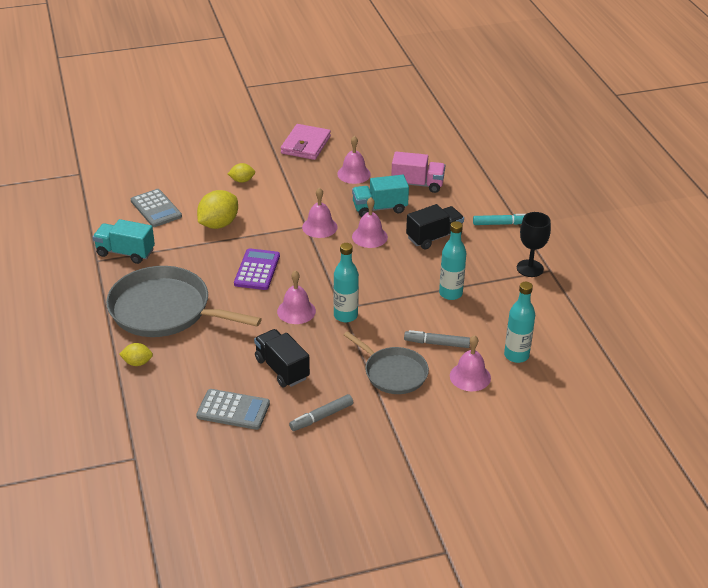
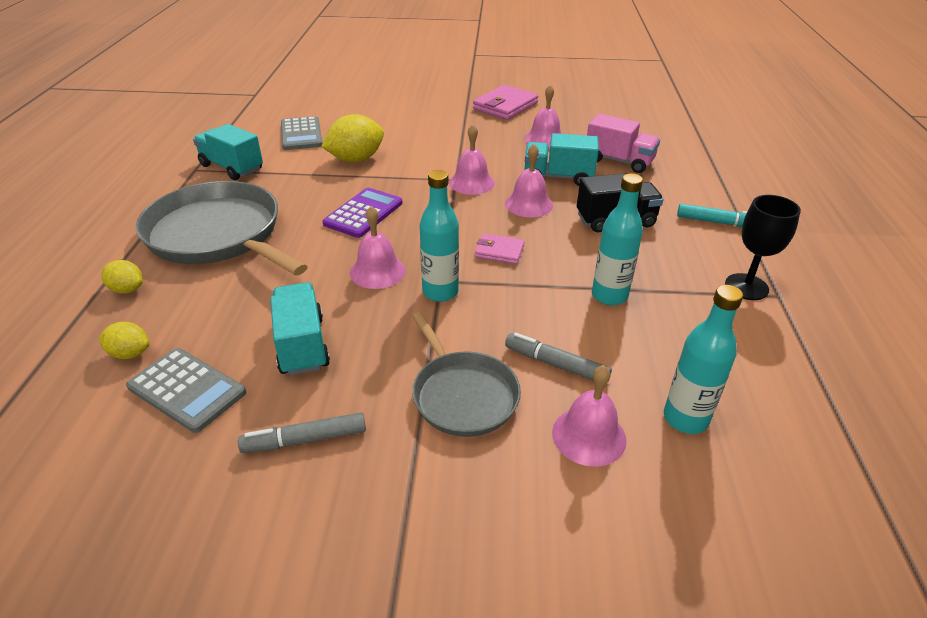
camera: 20 degrees right, 0 degrees up
(242, 180) = (413, 125): yellow lemon -> yellow lemon (130, 353)
(282, 369) = (302, 345): black truck -> turquoise truck
(368, 278) = (499, 251): none -> pink wallet

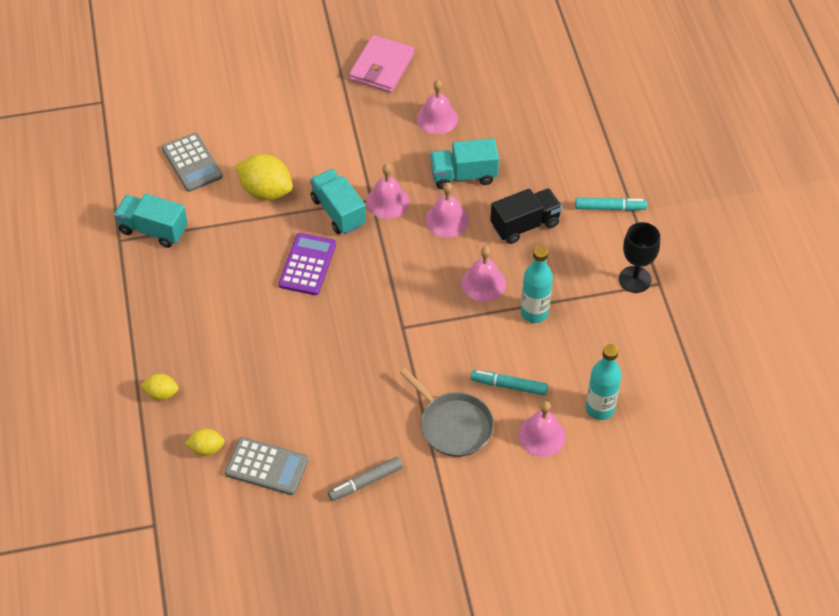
camera: 15 degrees left, 15 degrees up
(218, 235) = (196, 319): grey pan -> none
(302, 345) = (326, 412): turquoise truck -> turquoise truck (338, 212)
(356, 159) = (266, 191): yellow lemon -> yellow lemon turned 75 degrees clockwise
(377, 271) = (349, 329): pink bell -> pink bell (483, 283)
(440, 292) = (406, 339): turquoise bottle -> none
(499, 251) = (438, 284): pink wallet -> none
(556, 364) = (509, 385): grey marker -> turquoise marker
(619, 161) = (514, 139): pink truck -> none

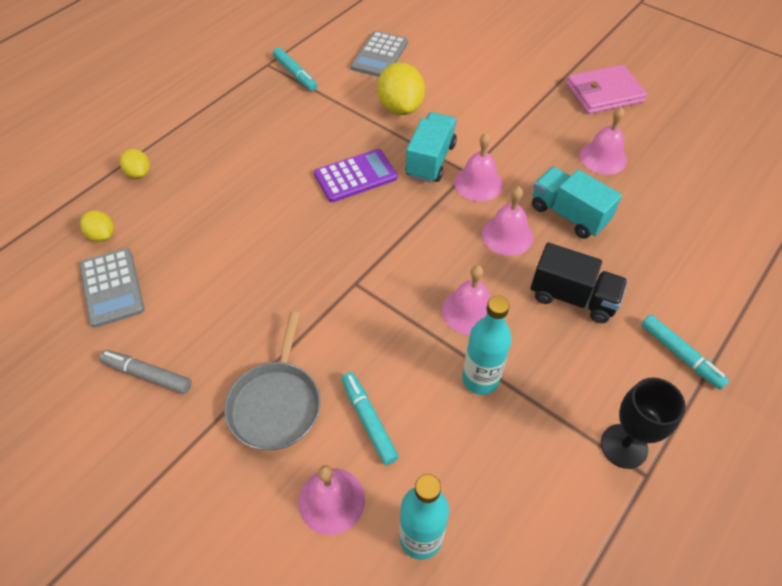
camera: 50 degrees right, 0 degrees up
(153, 230) = (295, 74): turquoise truck -> turquoise marker

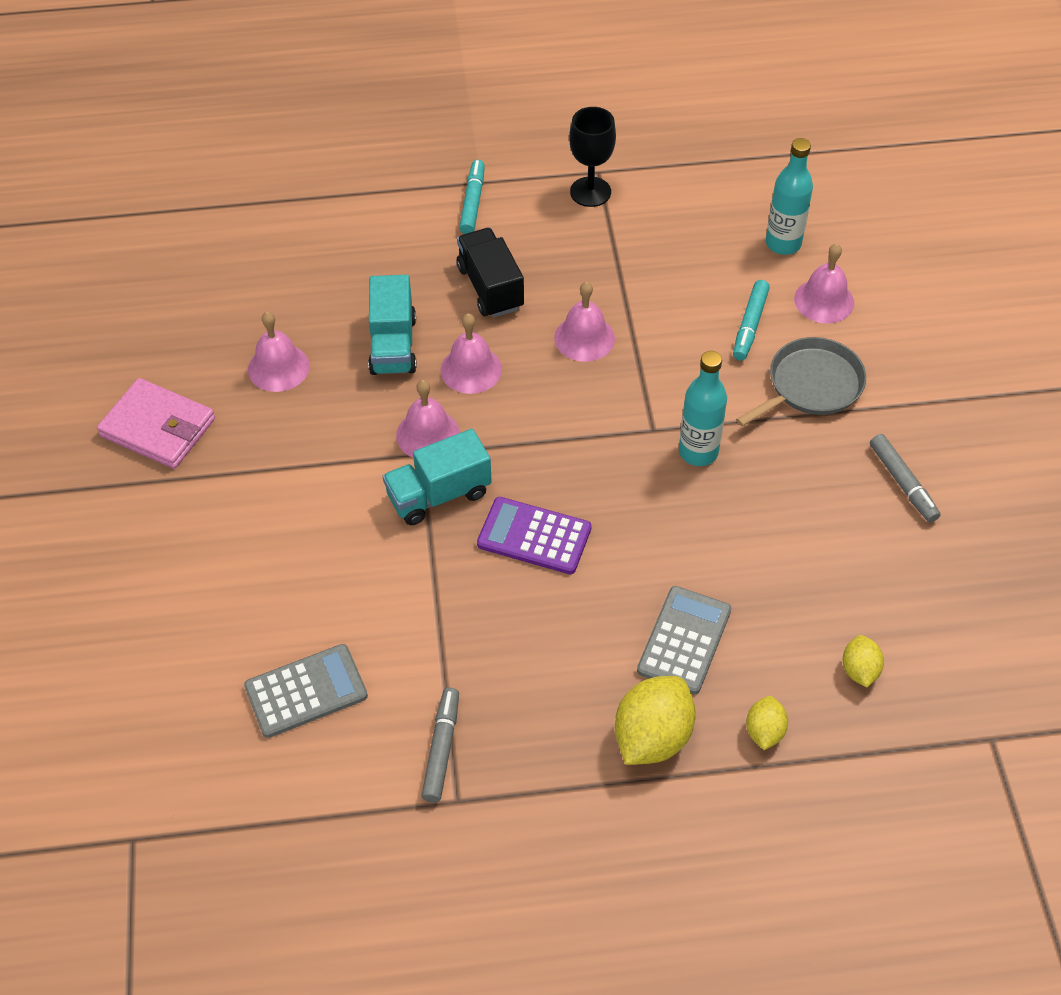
camera: 135 degrees left, 0 degrees up
(112, 287) = (885, 595): grey calculator -> grey calculator (684, 640)
(295, 74) = (442, 748): turquoise marker -> grey marker
(400, 107) = (384, 587): yellow lemon -> yellow lemon (652, 737)
(480, 379) = (636, 291): turquoise bottle -> turquoise bottle (698, 452)

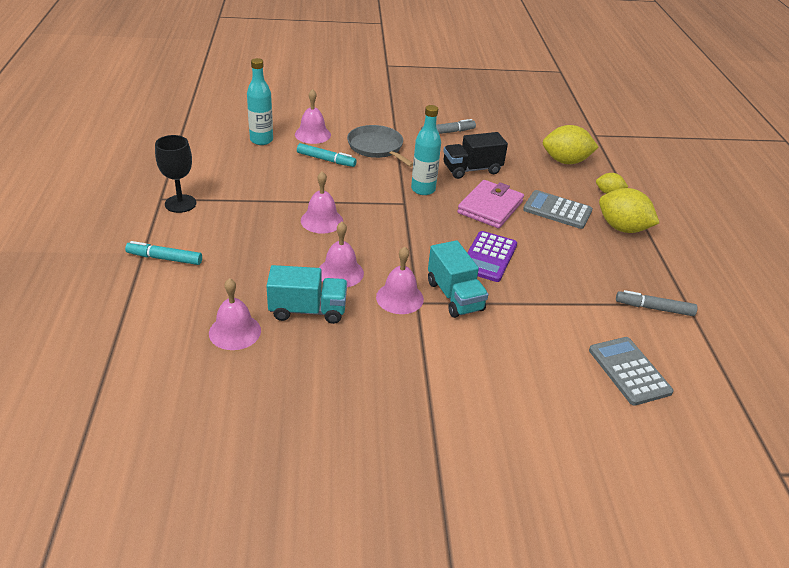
camera: 90 degrees left, 15 degrees down
(158, 427) = (376, 466): pink wallet -> pink wallet (490, 207)
(278, 367) = (317, 379): pink bell -> pink bell (235, 331)
(490, 288) = (261, 257): black truck -> black truck (472, 169)
(859, 670) = (565, 161): yellow lemon -> yellow lemon, size x1.84

